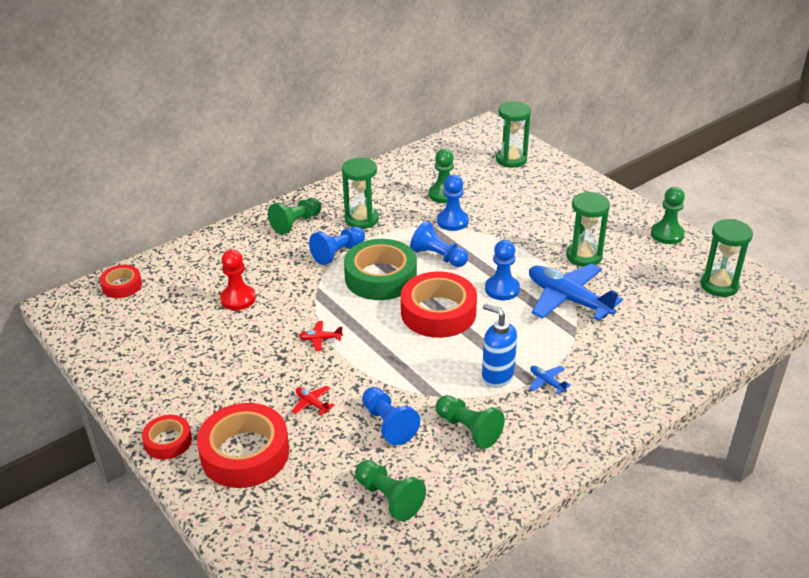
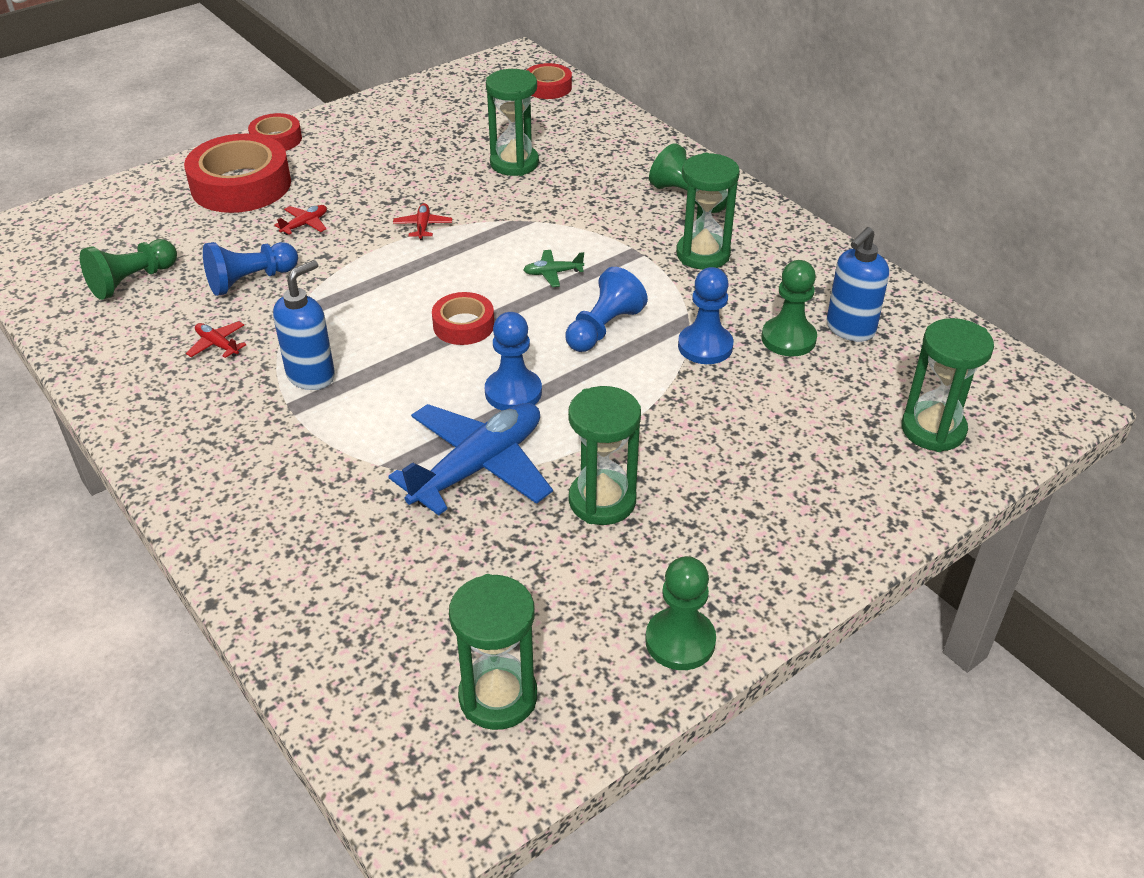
camera: 90 degrees right, 5 degrees up
(238, 299) = (514, 163): red pawn -> green hourglass
(338, 253) = (613, 235): blue pawn -> none
(380, 277) = (553, 273): green tape -> green plane
(434, 175) = (850, 329): none -> blue soap dispenser
(438, 312) = (463, 325): red tape -> red tape, size x0.54
(468, 429) = (217, 345): green pawn -> red plane
(547, 382) = (284, 424): blue plane -> none

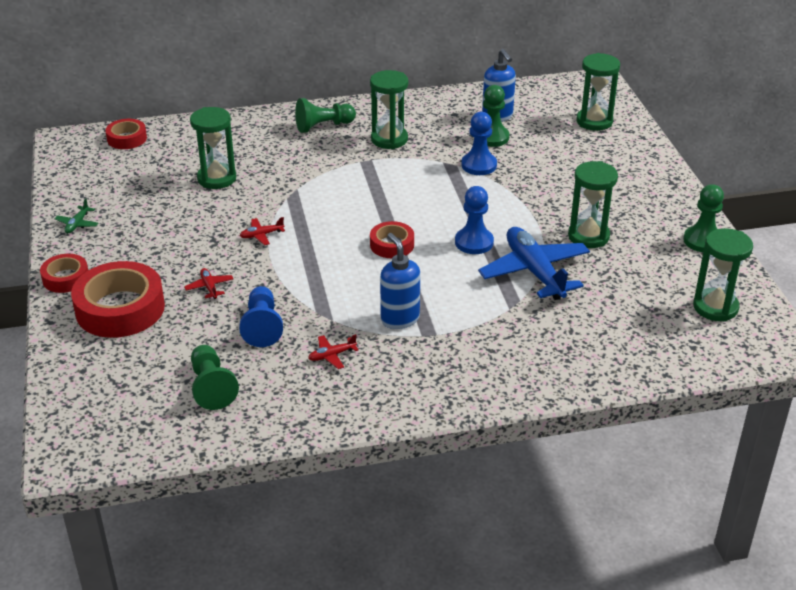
camera: 65 degrees left, 5 degrees down
(423, 226) = (261, 235): red plane -> red plane turned 45 degrees counterclockwise
(553, 273) = (363, 197): green plane -> green plane (77, 224)
(603, 328) = (435, 194): blue pawn -> none

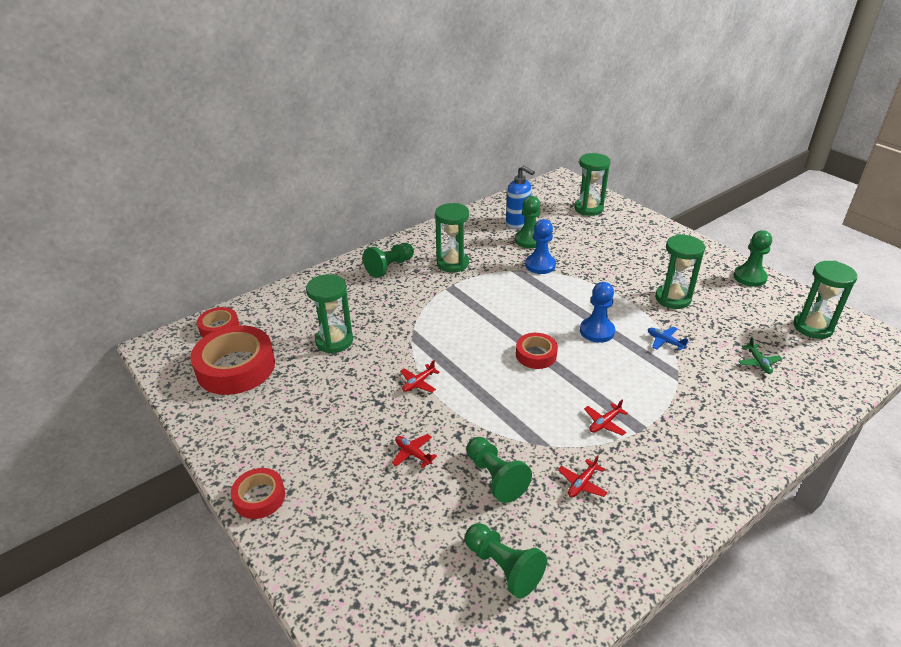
camera: 25 degrees left, 0 degrees up
(77, 224) = (230, 431): green plane -> green plane (758, 362)
(120, 308) = (342, 511): red tape -> red tape (236, 367)
(262, 326) = (495, 477): blue pawn -> green pawn
(399, 319) = (604, 423): blue soap dispenser -> red plane
(534, 272) = (665, 341): blue plane -> blue plane, size x0.41

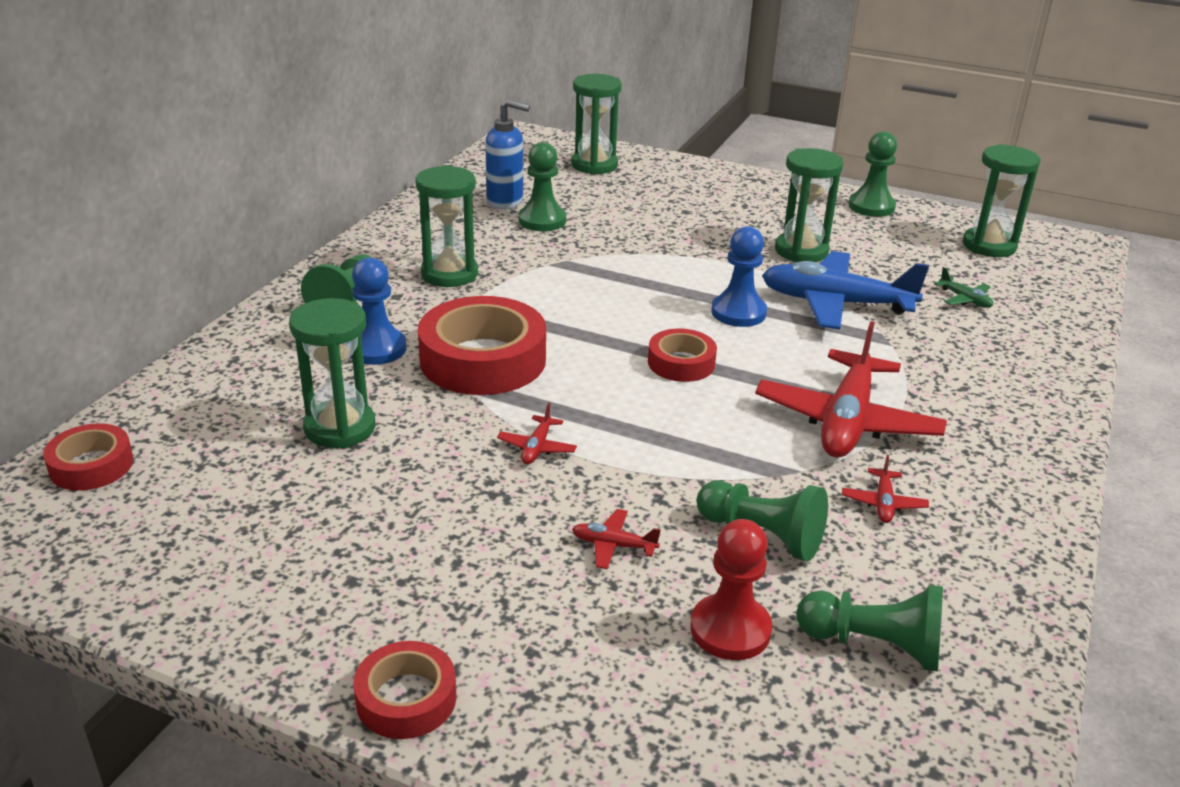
camera: 30 degrees left, 5 degrees down
(236, 367) = (182, 517): red tape -> red tape (483, 359)
(434, 525) = (730, 630): none -> red pawn
(540, 265) = (587, 249): blue pawn -> blue pawn (376, 349)
(604, 423) = (847, 421): red plane -> red plane, size x2.42
(665, 341) = (836, 303): blue plane -> blue plane, size x2.42

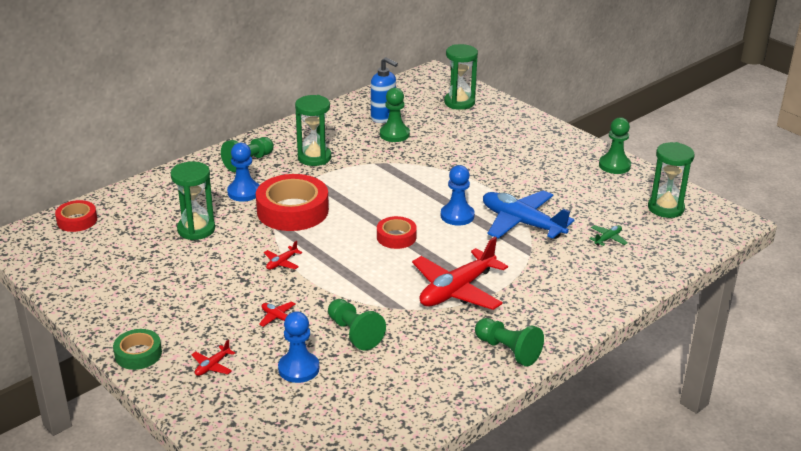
camera: 25 degrees right, 0 degrees up
(406, 698) = (138, 354): red tape -> green tape
(730, 630) = (298, 369): red pawn -> blue pawn
(801, 251) = (535, 186): green hourglass -> none
(874, 645) = (359, 395): green pawn -> green pawn (508, 350)
(883, 503) = (432, 335): red plane -> red plane (212, 366)
(965, 299) = (607, 239): green plane -> green plane turned 120 degrees counterclockwise

